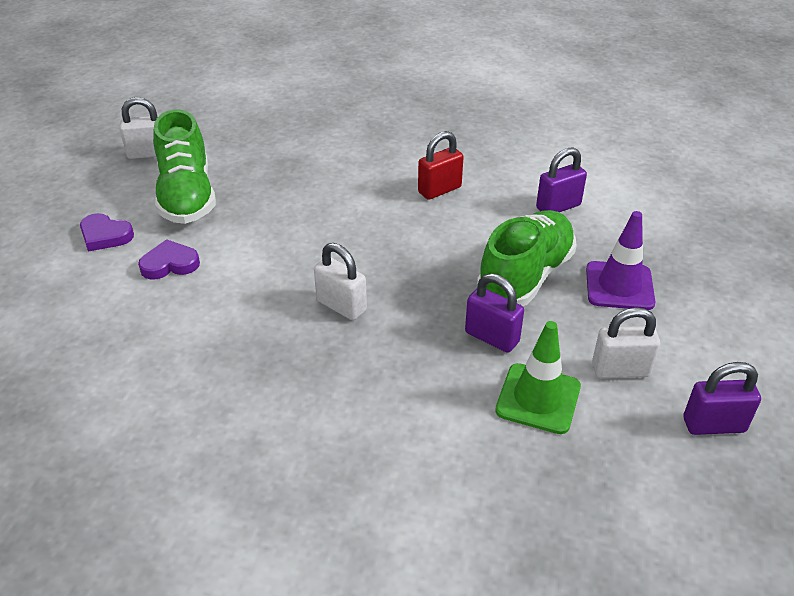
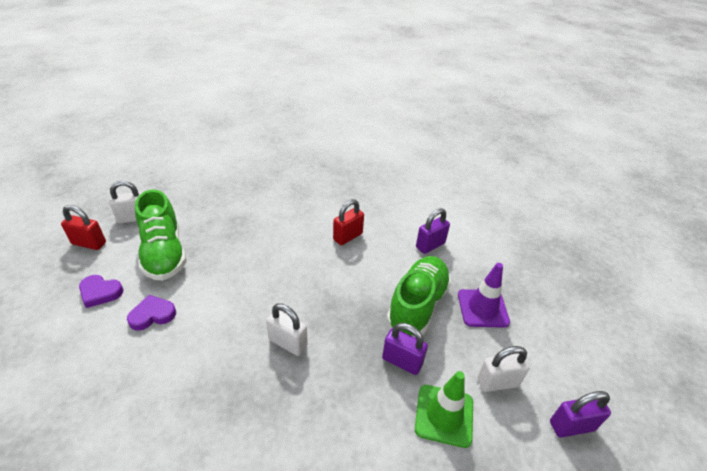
camera: 10 degrees left, 0 degrees up
(91, 180) = (89, 243): none -> red padlock

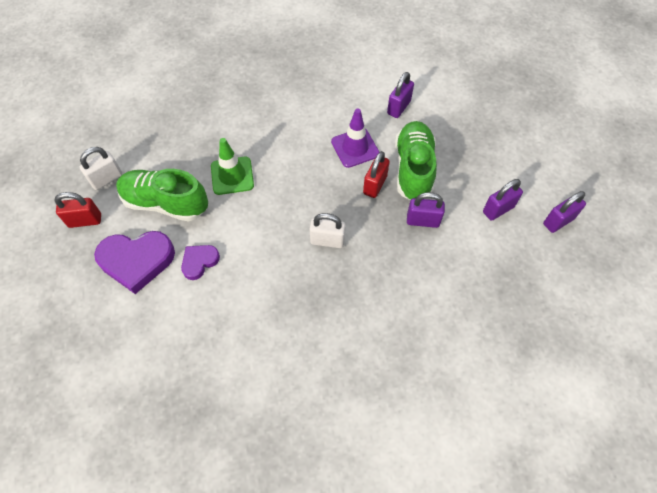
camera: 20 degrees left, 20 degrees up
(100, 292) = (137, 261): purple heart -> purple heart, size x1.84
(164, 253) = (165, 203): green shoe -> green shoe turned 150 degrees clockwise
(348, 237) = (322, 125): red padlock -> red padlock (375, 185)
(444, 415) = (470, 249): green traffic cone -> green traffic cone (232, 176)
(482, 308) = (465, 152): purple traffic cone -> purple traffic cone (355, 148)
(497, 382) = (498, 209): white padlock -> purple padlock

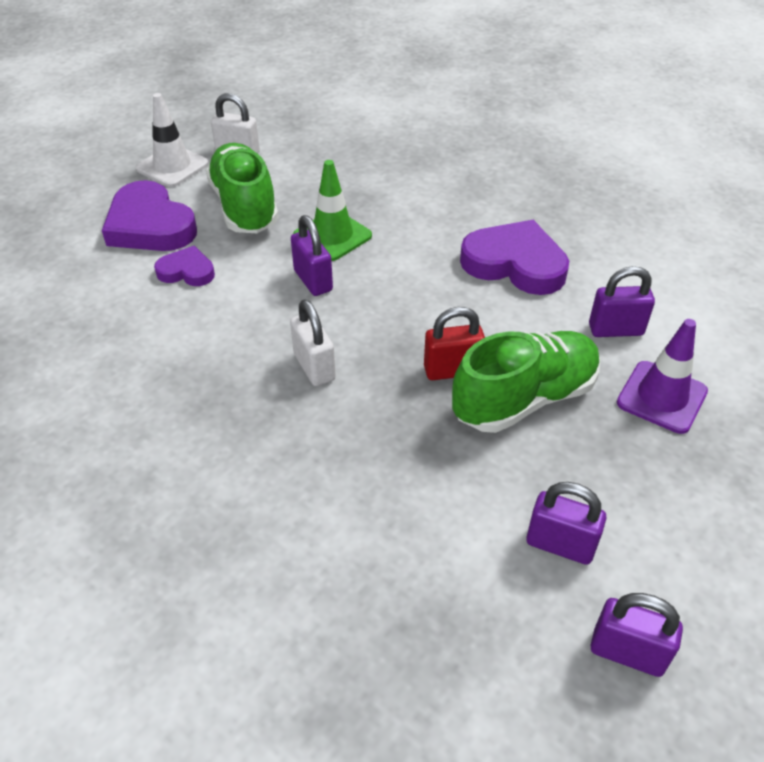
camera: 55 degrees right, 15 degrees down
(85, 220) = (172, 166): red padlock -> white traffic cone
(324, 113) = (515, 264): none -> purple heart
(355, 148) = (493, 320): purple traffic cone -> purple traffic cone (661, 397)
(422, 221) = (443, 454): purple padlock -> purple padlock (313, 280)

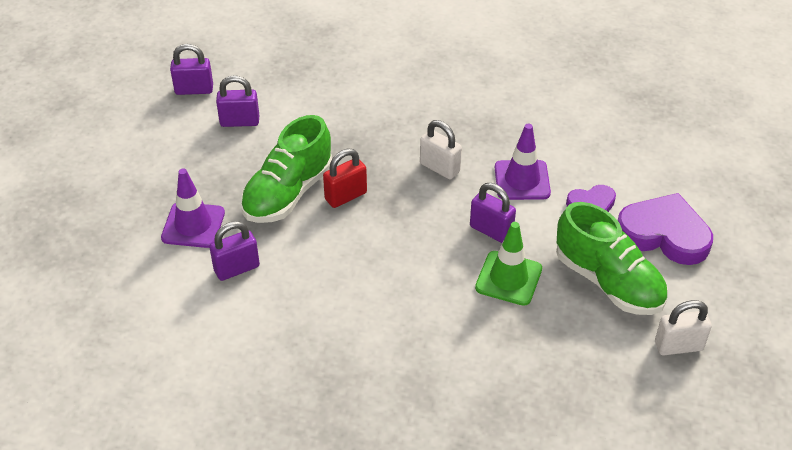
camera: 155 degrees right, 0 degrees up
(172, 166) = (719, 304): white traffic cone -> none
(232, 320) = (522, 180): none -> purple traffic cone
(515, 264) = (338, 304): purple heart -> none

